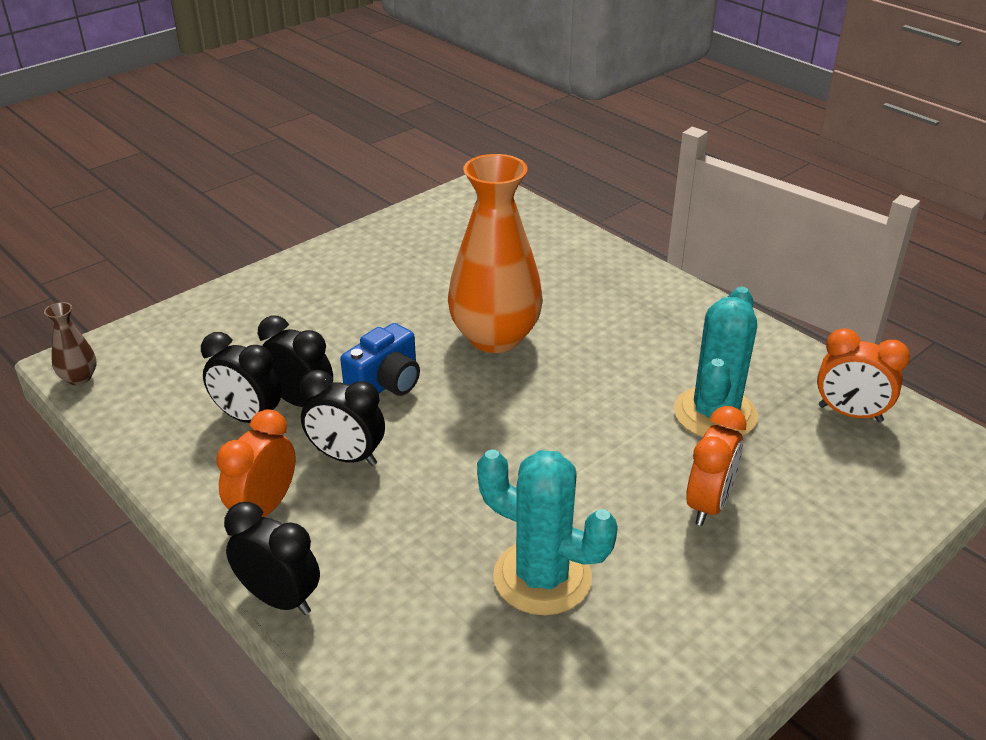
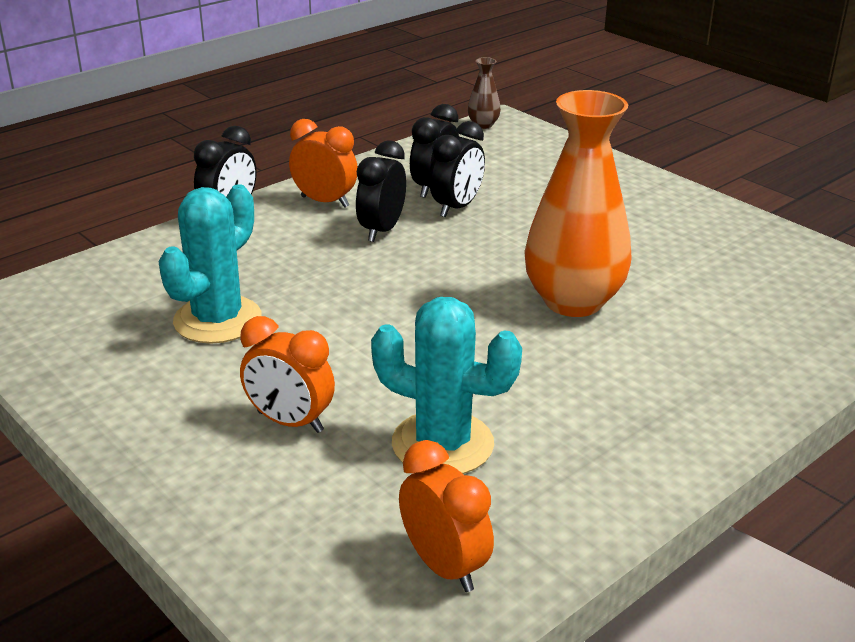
camera: 90 degrees right, 5 degrees down
(386, 384) = (485, 244): blue camera -> none
(850, 414) = (444, 566): orange clock -> orange clock turned 120 degrees clockwise

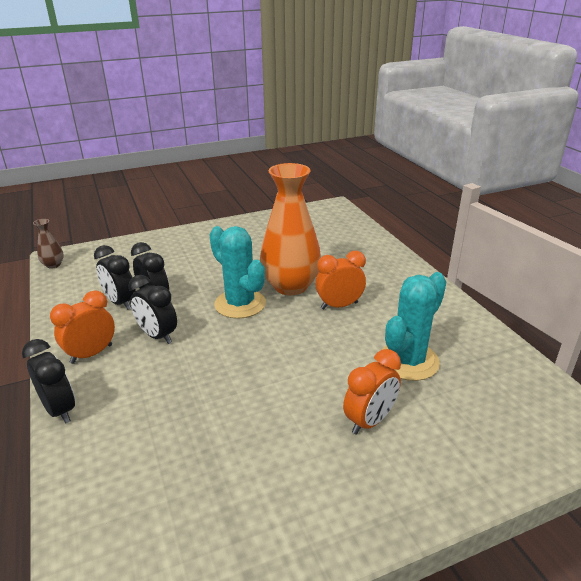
camera: 70 degrees left, 0 degrees up
(217, 320) = (224, 440): turquoise cactus -> turquoise cactus (240, 304)
(444, 566) = (512, 383): orange clock -> orange clock (339, 306)

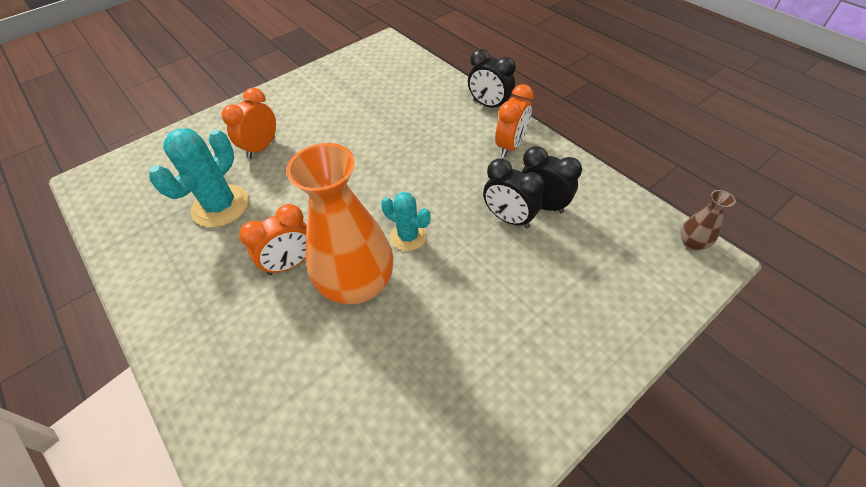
camera: 165 degrees right, 20 degrees up
(157, 336) = (468, 176): black clock -> none
(240, 304) = (408, 236): turquoise cactus -> turquoise cactus, size x0.60

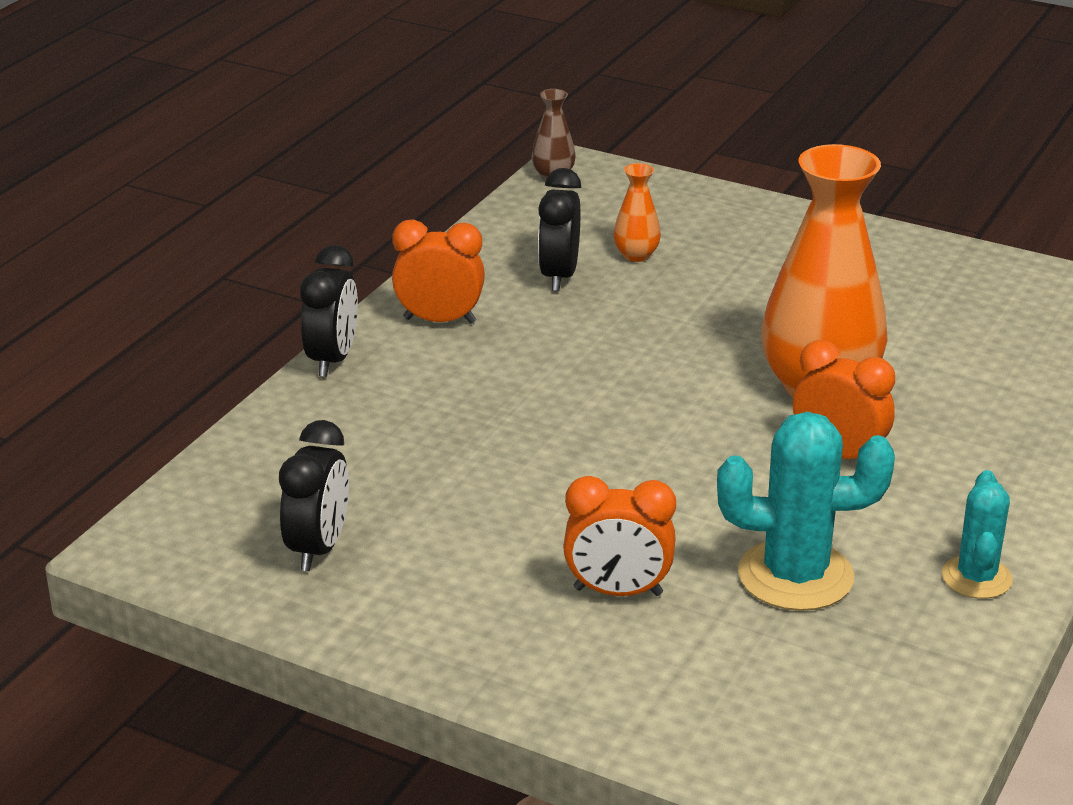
camera: 115 degrees left, 20 degrees down
(408, 236) = (704, 368): turquoise cactus -> turquoise cactus (976, 578)
(509, 218) = (605, 297): black clock -> black clock (318, 548)
(558, 250) = (636, 255): none -> orange vase

